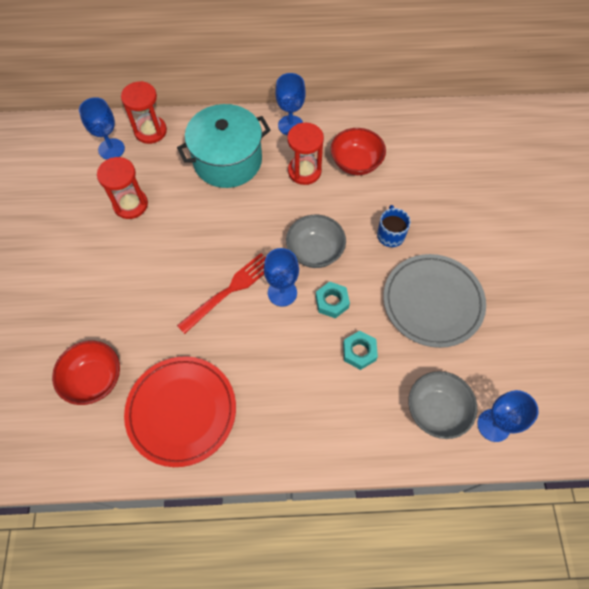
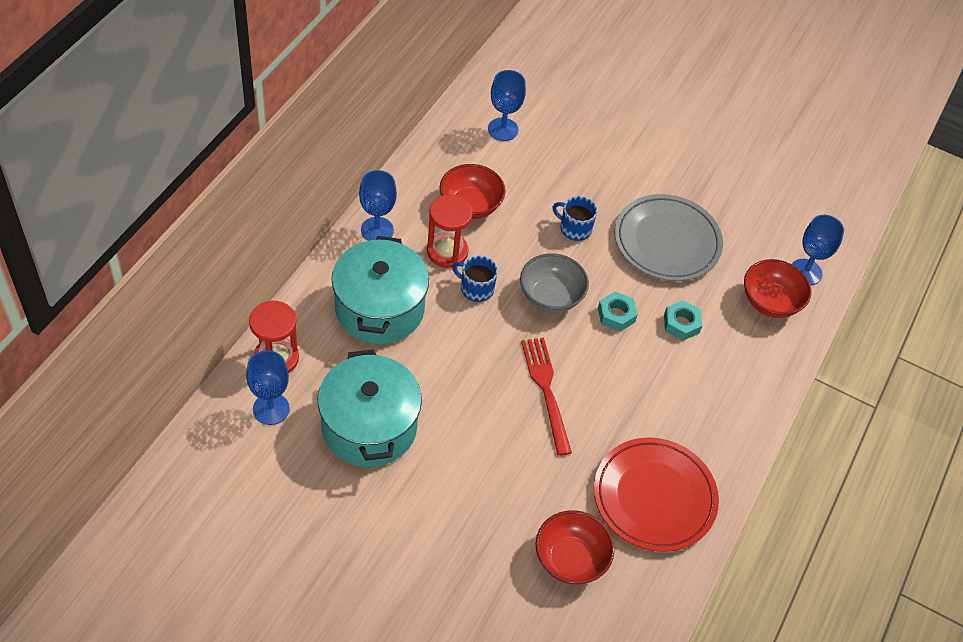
camera: 65 degrees left, 10 degrees down
(130, 205) = (369, 426): red hourglass -> turquoise pot
(282, 293) = (579, 348): blue goblet -> blue goblet (503, 129)
(286, 204) = (476, 288): none -> blue mug
(436, 410) = (770, 302): grey bowl -> red bowl

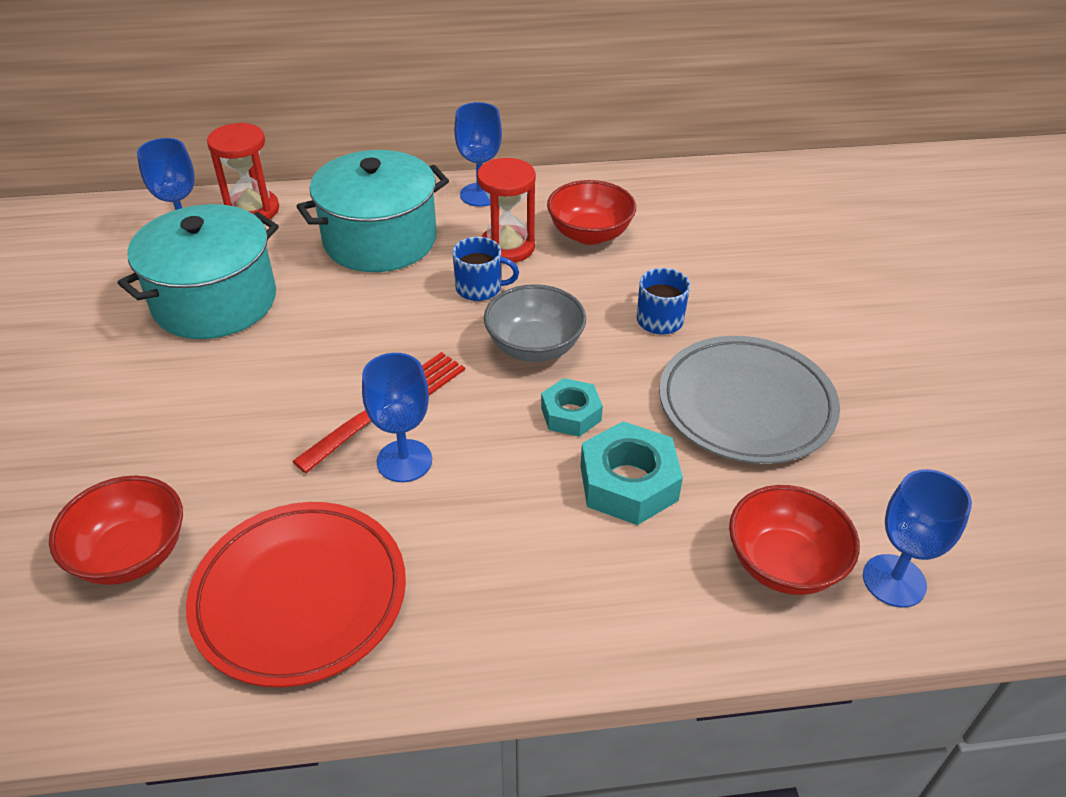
camera: 60 degrees right, 10 degrees down
(476, 288) = (480, 288): blue mug -> blue mug turned 105 degrees clockwise
(503, 129) = (724, 208): blue goblet -> blue goblet (404, 461)
(681, 324) = (628, 483): turquoise nut -> turquoise nut, size x1.56

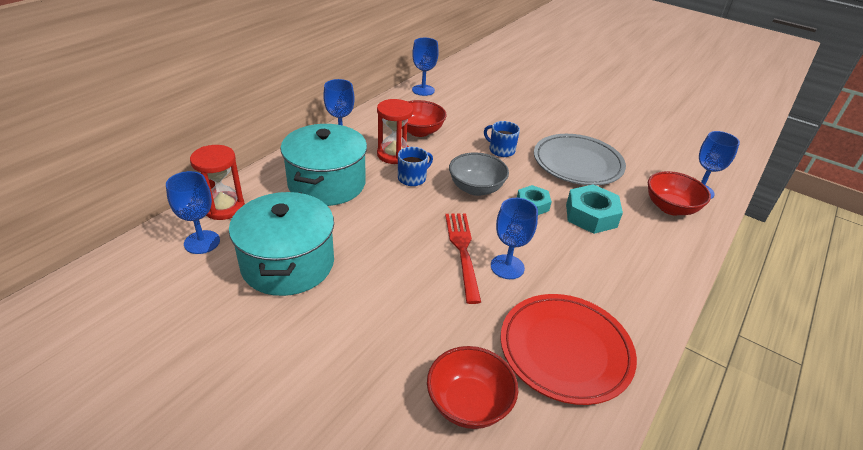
camera: 50 degrees left, 5 degrees down
(693, 181) = (423, 90): none -> blue goblet

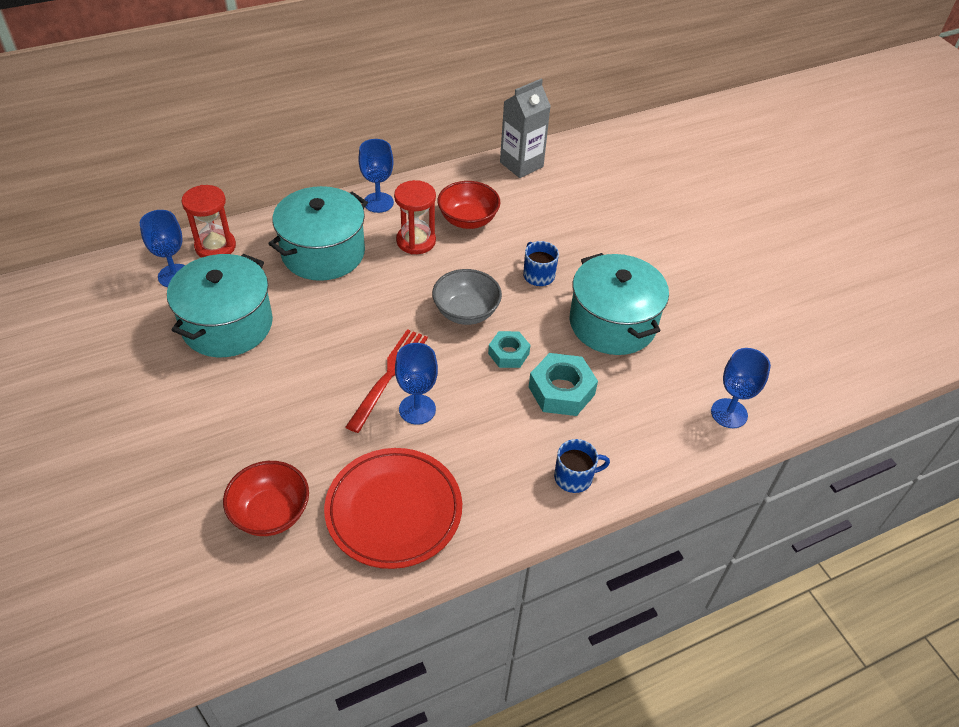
camera: 30 degrees right, 10 degrees up
(412, 178) = (411, 276): blue mug -> blue mug (574, 477)
(423, 90) = (521, 164): blue goblet -> grey carton
(577, 163) = (612, 323): grey plate -> turquoise pot
(670, 208) = (667, 418): red bowl -> none

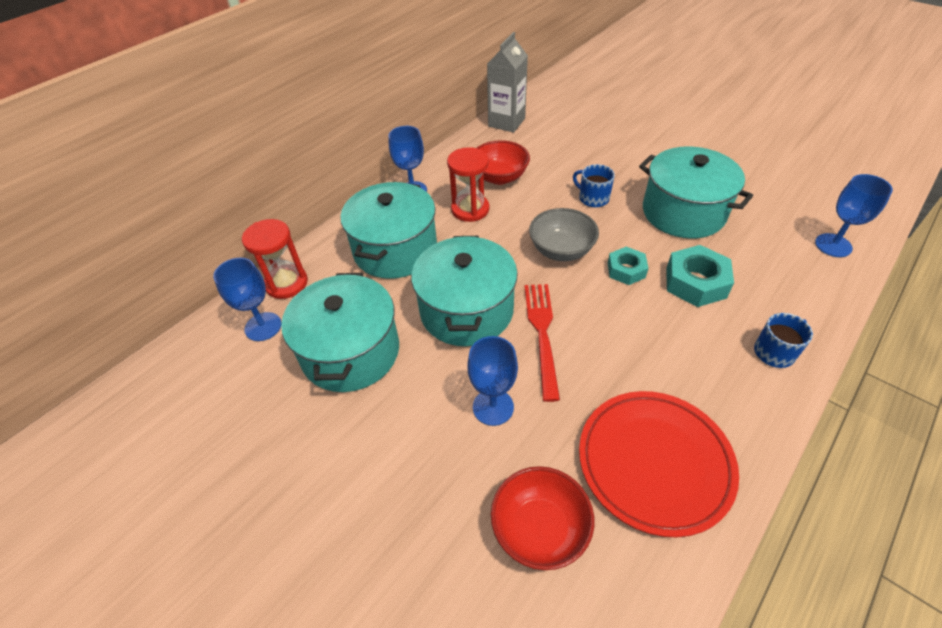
camera: 20 degrees left, 0 degrees up
(342, 330) = (466, 310): none -> turquoise pot
(417, 409) = (592, 353): blue goblet -> blue goblet (493, 407)

